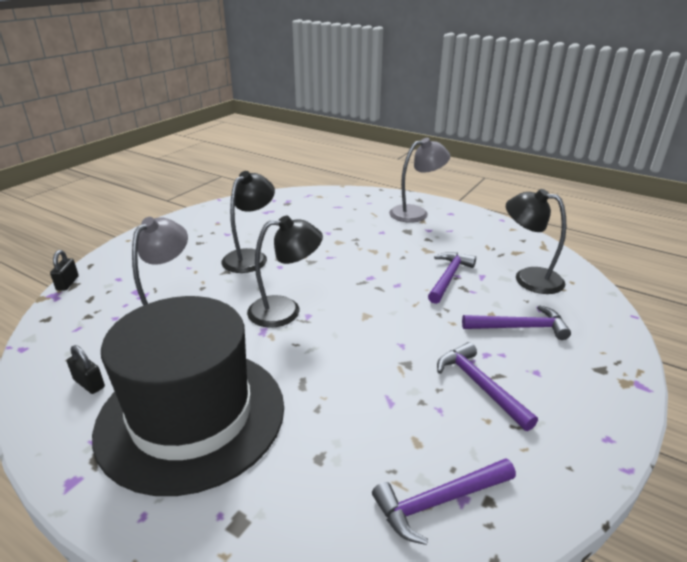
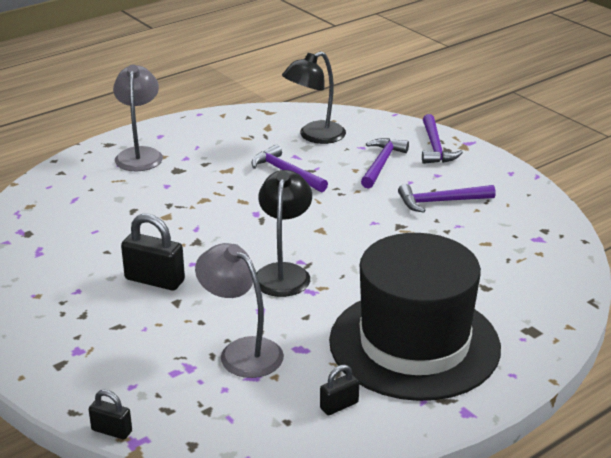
camera: 70 degrees left, 0 degrees up
(250, 257) = (154, 280): black lamp -> black padlock
(439, 501) = (539, 248): purple hammer -> purple hammer (435, 147)

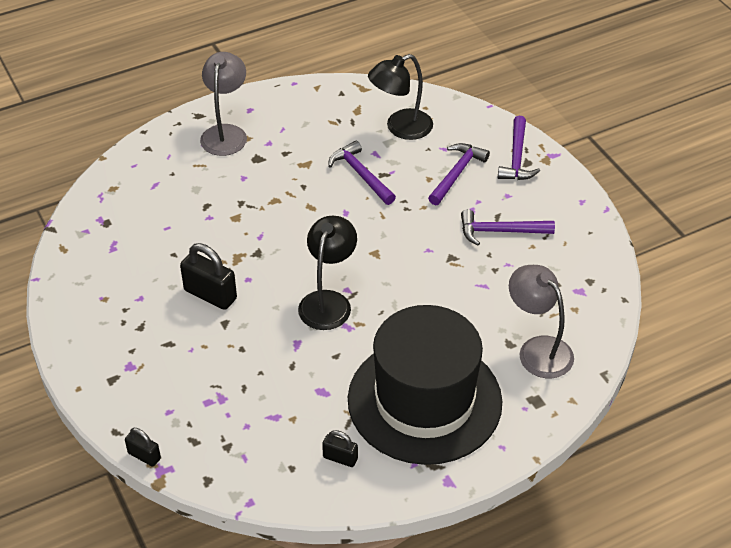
camera: 10 degrees right, 15 degrees up
(242, 351) = (270, 387): grey lamp -> grey lamp (538, 349)
(339, 405) = (340, 458): black padlock -> black padlock turned 45 degrees clockwise

